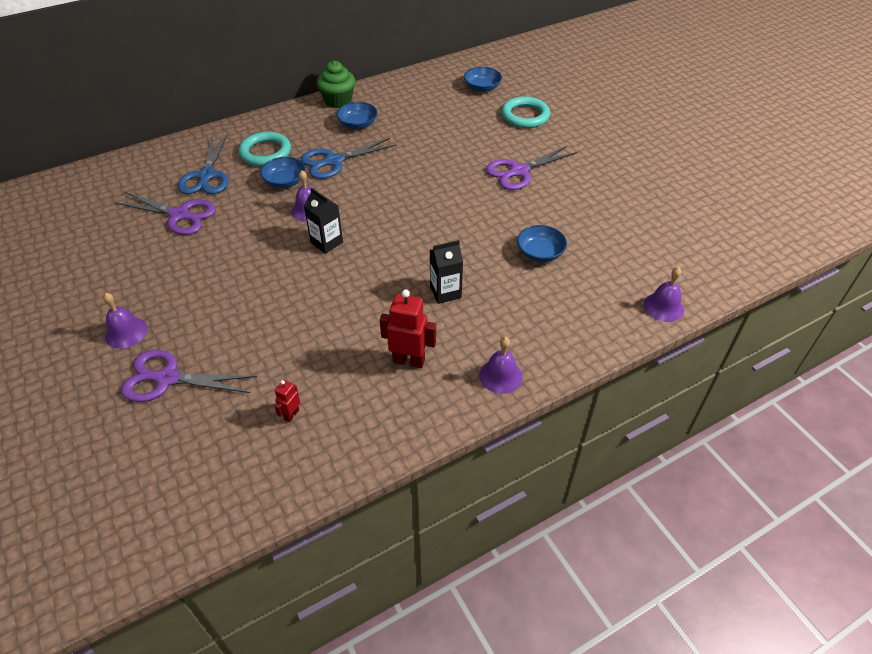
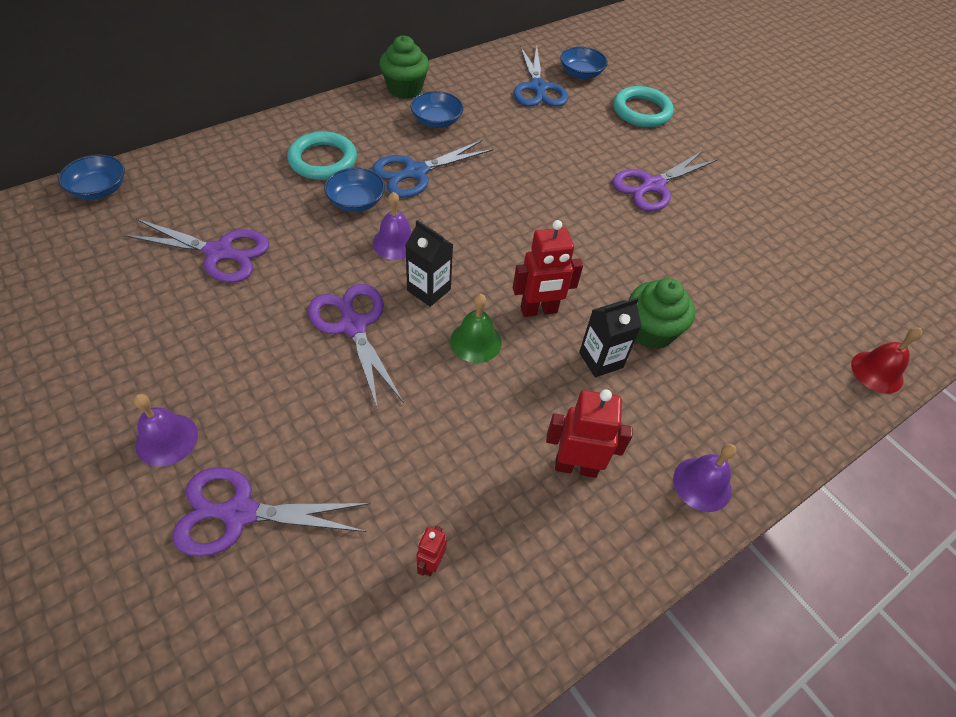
camera: 10 degrees left, 5 degrees up
(206, 176) = (248, 194): blue scissors -> blue scissors (538, 88)
(267, 265) = (353, 325): none -> purple scissors
(354, 277) = (475, 341): none -> green bell
(406, 258) = (539, 310): none -> red robot
(489, 274) = (651, 331): none -> green cupcake
(540, 253) = (706, 299): blue bowl -> blue bowl (99, 189)
(663, 307) = (877, 372): purple bell -> red bell

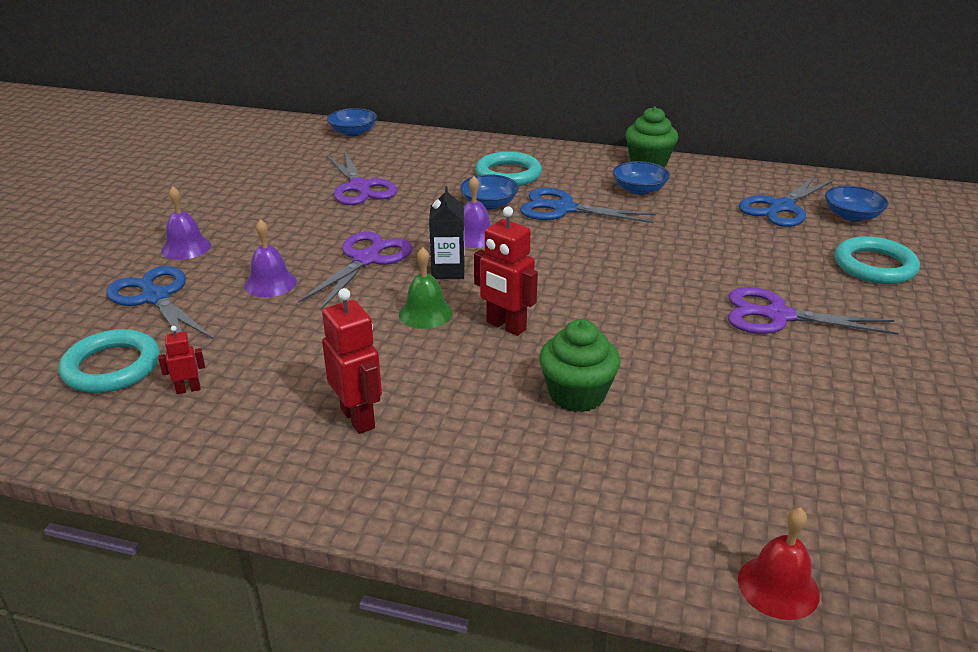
camera: 55 degrees right, 20 degrees down
(239, 513) = (156, 297): purple scissors -> blue scissors
(333, 610) = (112, 367): none -> turquoise ring
(601, 360) = (497, 381): black carton -> none
(702, 484) = (427, 503): purple bell -> purple bell (270, 283)

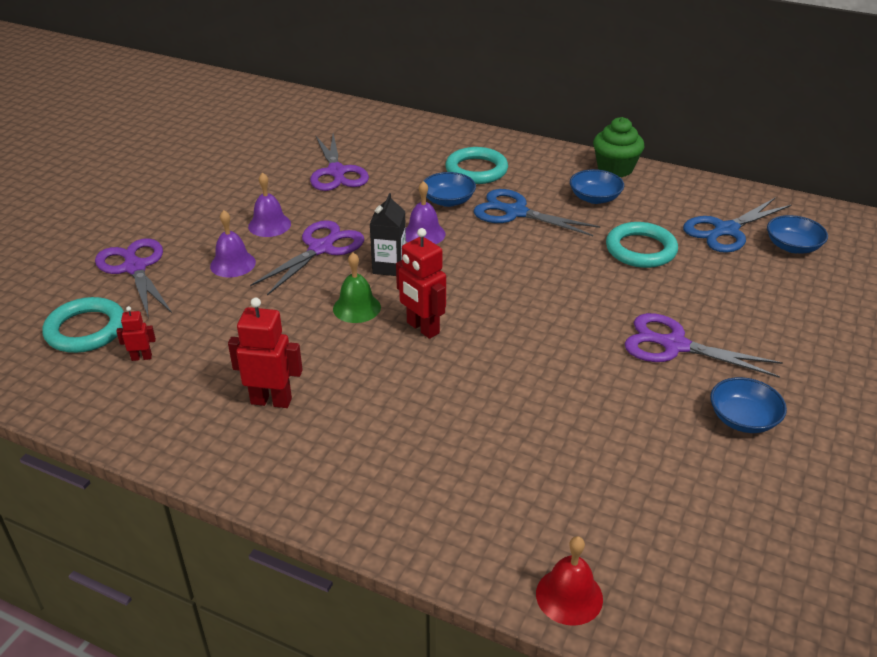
camera: 10 degrees right, 5 degrees up
(156, 297) = (135, 267): blue scissors -> purple scissors
(186, 247) = (170, 221): purple bell -> purple bell (269, 225)
(353, 132) = (347, 111): blue bowl -> blue bowl (743, 419)
(358, 418) = (271, 401): red robot -> red robot turned 60 degrees counterclockwise
(577, 395) = (462, 401): green cupcake -> none
(874, 266) = (791, 303): turquoise ring -> turquoise ring (640, 249)

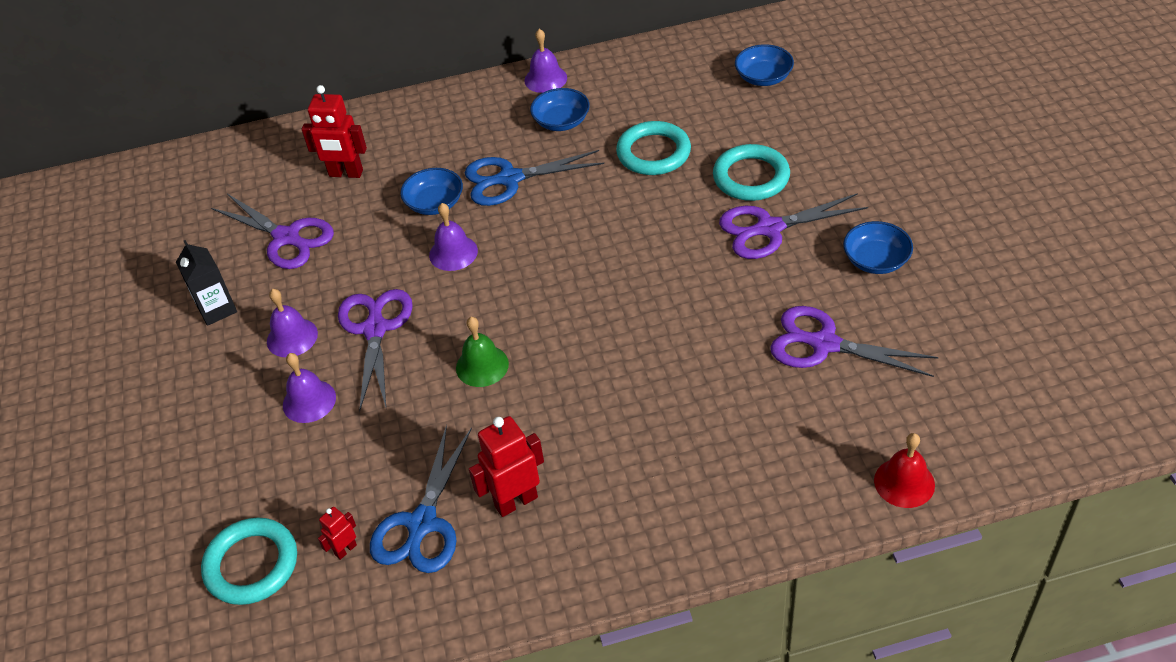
camera: 35 degrees left, 10 degrees up
(135, 267) = (212, 471): purple scissors -> purple scissors (823, 344)
(389, 267) = (462, 306): black carton -> black carton (217, 309)
(422, 328) = (561, 346): red robot -> red robot (346, 173)
(476, 170) = (422, 154): turquoise ring -> turquoise ring (751, 177)
(615, 168) = (545, 79): green cupcake -> purple bell
(725, 230) = (699, 92): blue scissors -> blue scissors (422, 524)

